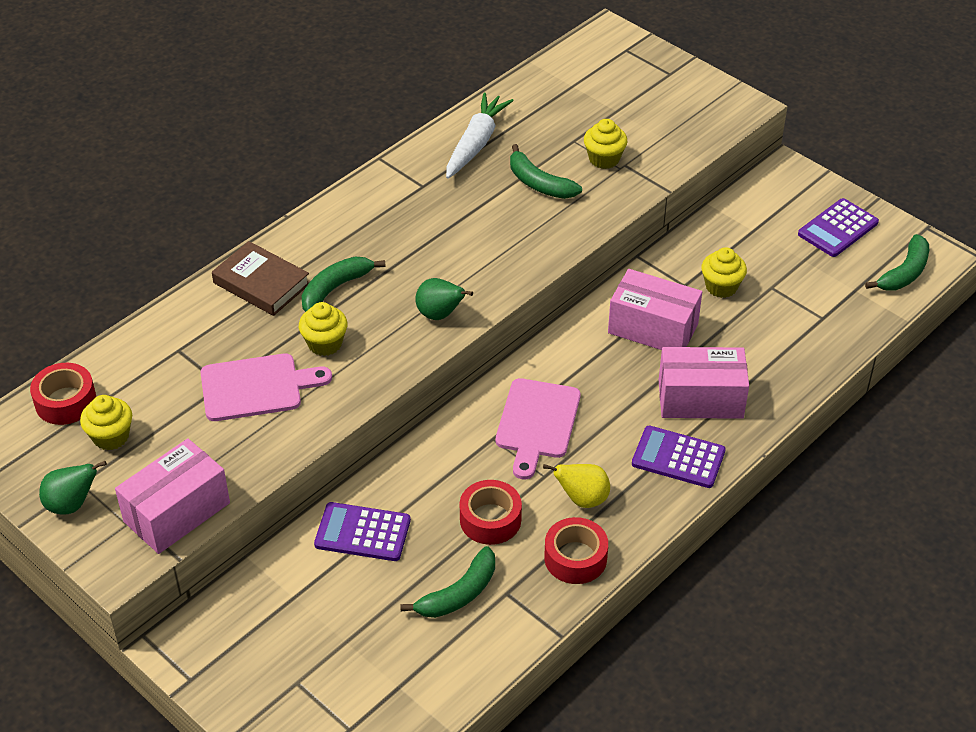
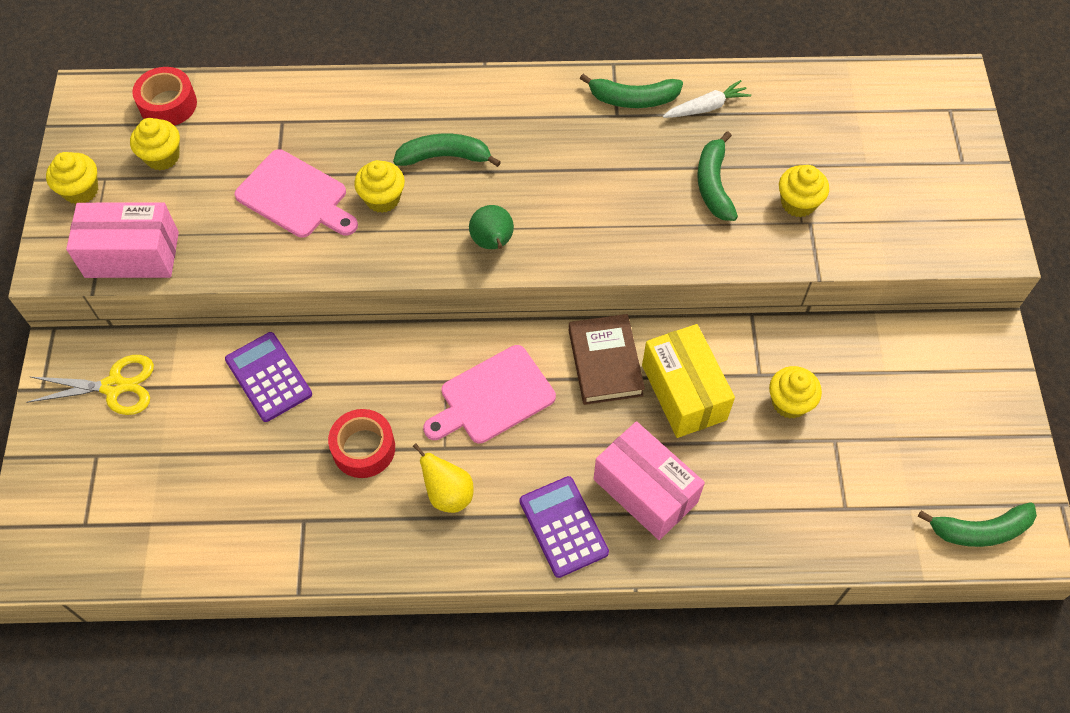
camera: 45 degrees right, 15 degrees up
(72, 504) = (81, 190): green pear -> yellow cupcake
(249, 631) = (114, 386): none -> yellow scissors
(261, 283) = (399, 110): brown book -> brown book (605, 362)
(459, 594) = (272, 489): green banana -> green banana (633, 99)
(476, 143) = (706, 107): white carrot -> white carrot, size x0.62
(575, 558) = (384, 539): red tape -> none
(653, 328) = (684, 392): pink box -> yellow box
(838, 228) = (969, 434): purple calculator -> none

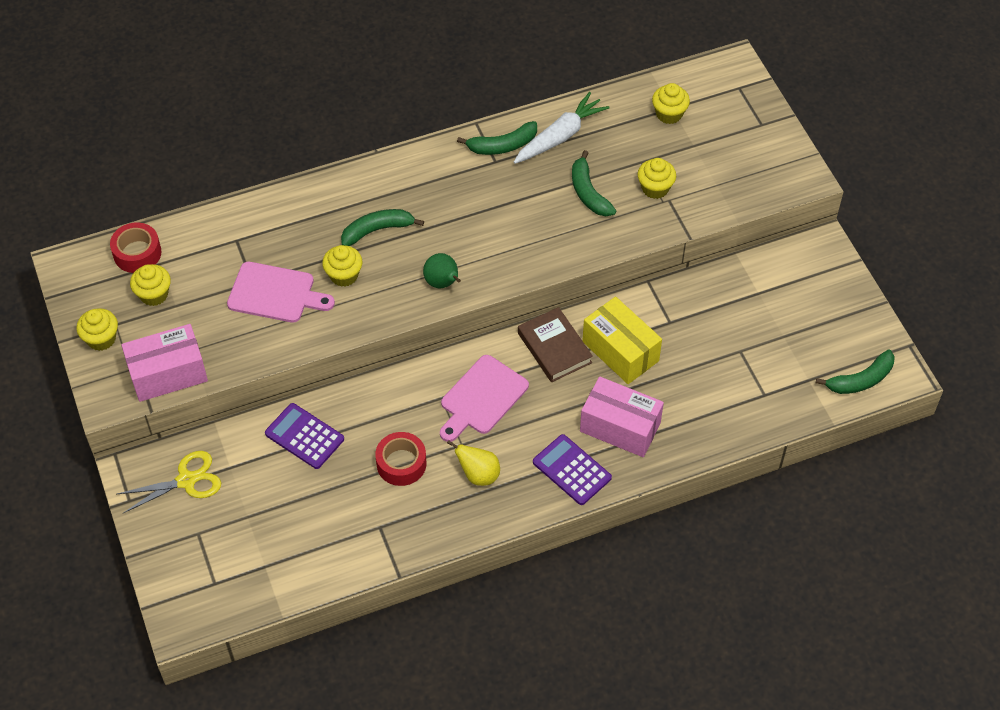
camera: 20 degrees left, 5 degrees down
(706, 107) = (560, 136): white carrot -> white carrot, size x1.60
(789, 402) = (699, 335): yellow cupcake -> yellow cupcake (669, 114)

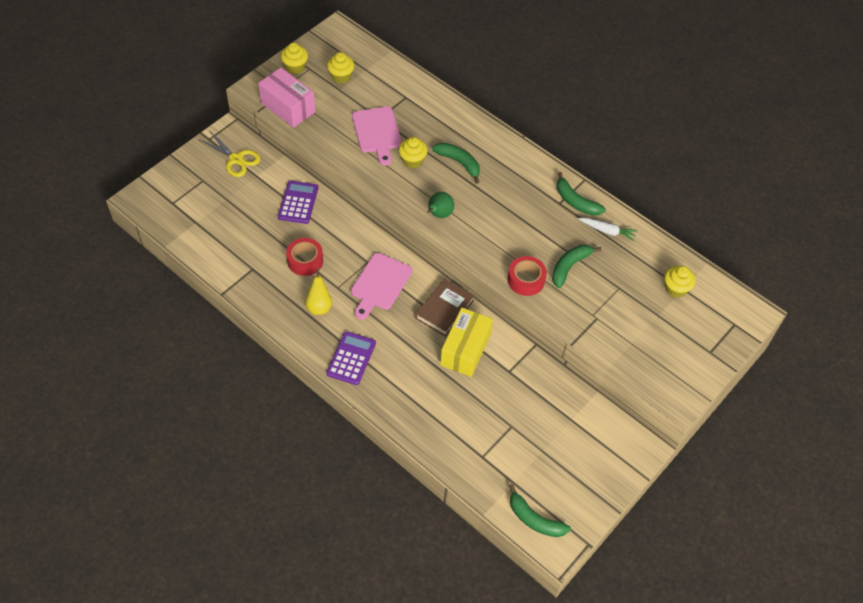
camera: 60 degrees right, 0 degrees up
(137, 253) = (366, 56): red tape -> red tape (526, 280)
(482, 398) = (380, 284): pink cutting board -> pink cutting board turned 75 degrees counterclockwise
(560, 136) = (607, 231): white carrot -> white carrot, size x0.62
(620, 427) = (402, 374): pink box -> none
(655, 188) = (601, 305): yellow cupcake -> none

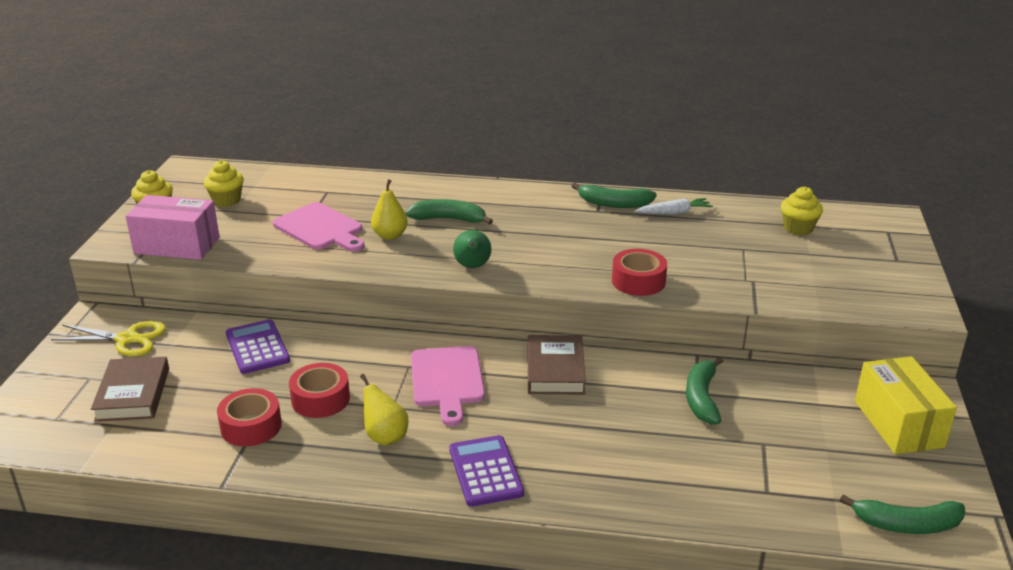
camera: 30 degrees left, 25 degrees down
(216, 205) = (133, 394): none -> brown book
(259, 261) = (251, 426): none -> red tape
(412, 160) = (390, 235): yellow cupcake -> yellow pear
(465, 350) = (623, 396): yellow box -> yellow box (898, 424)
(569, 266) = (671, 253): green banana -> green banana (702, 398)

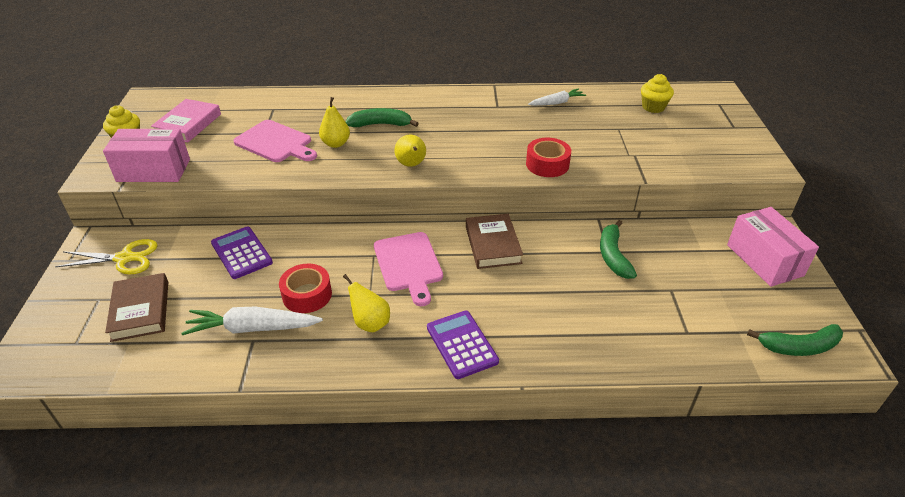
camera: 10 degrees left, 10 degrees up
(226, 200) = (188, 124): yellow cupcake -> pink book
(251, 426) = (253, 328): red tape -> white carrot
(472, 266) = (411, 165): green pear -> yellow pear
(614, 204) = (508, 99): green banana -> none
(898, 424) = (764, 260): yellow box -> pink box

